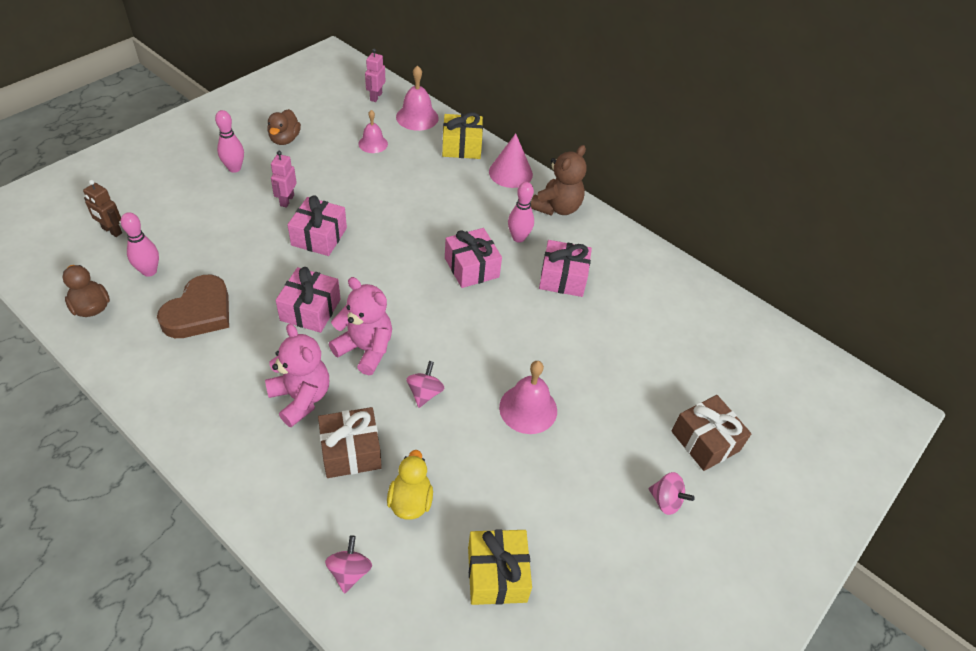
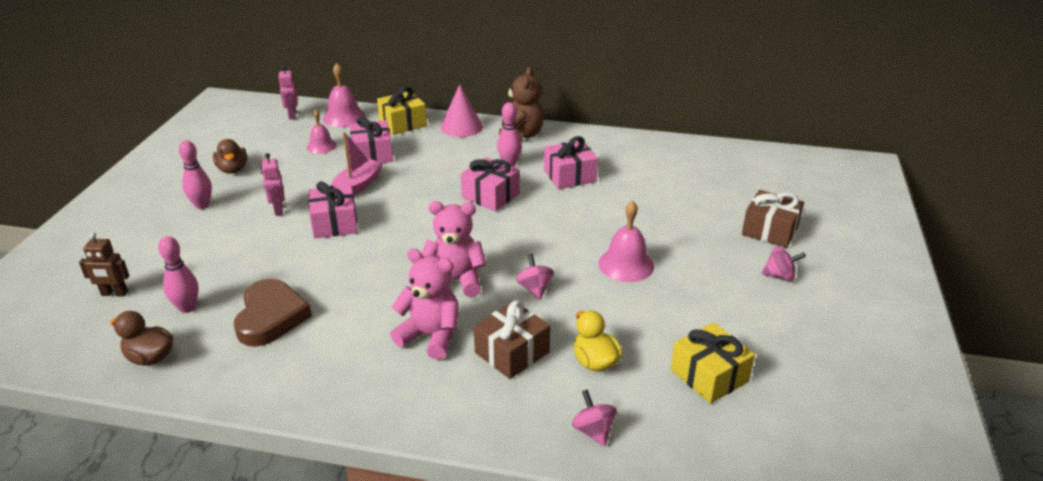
camera: 25 degrees left, 15 degrees down
(310, 310) = (377, 274): pink gift -> pink gift (372, 154)
(368, 203) = (357, 186): none -> pink boat

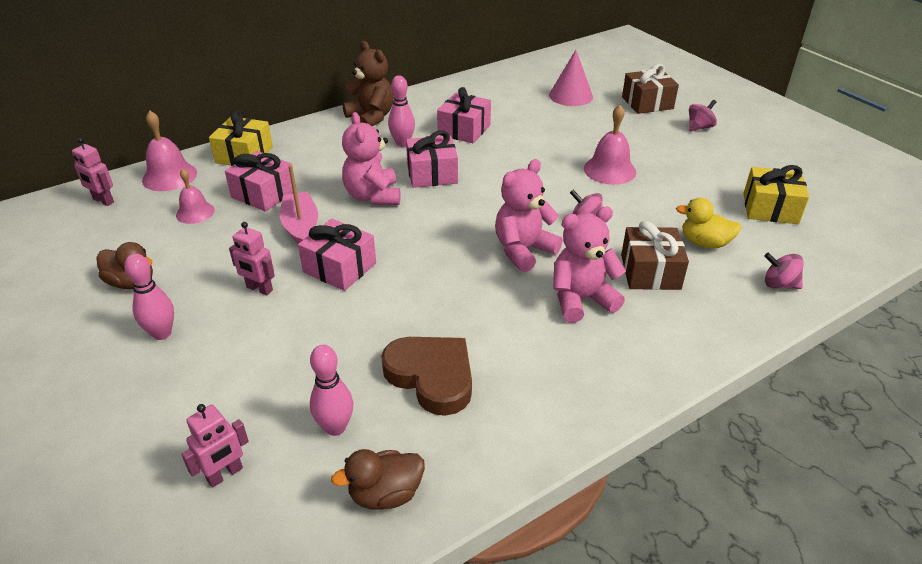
camera: 45 degrees left, 5 degrees up
(114, 293) = (225, 474): brown robot -> pink robot
(428, 190) = (373, 196): none -> pink teddy bear
(461, 127) = (306, 133): pink cone -> pink cone (570, 96)

